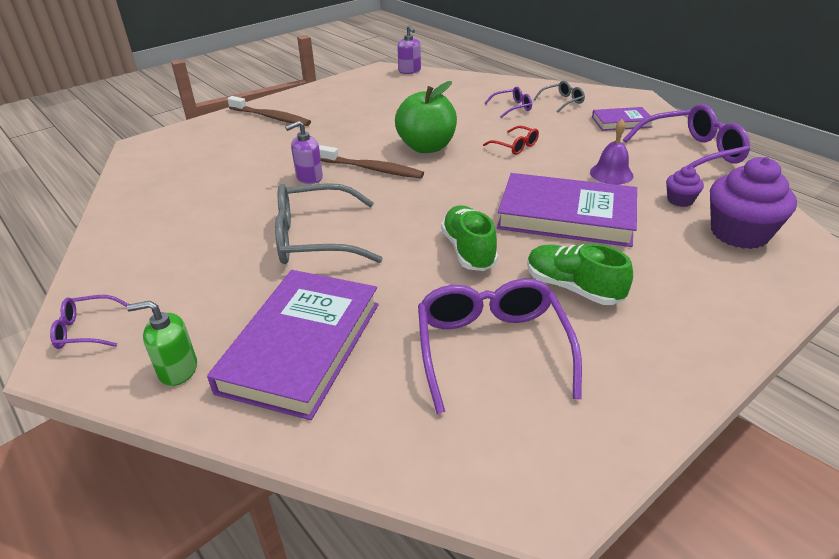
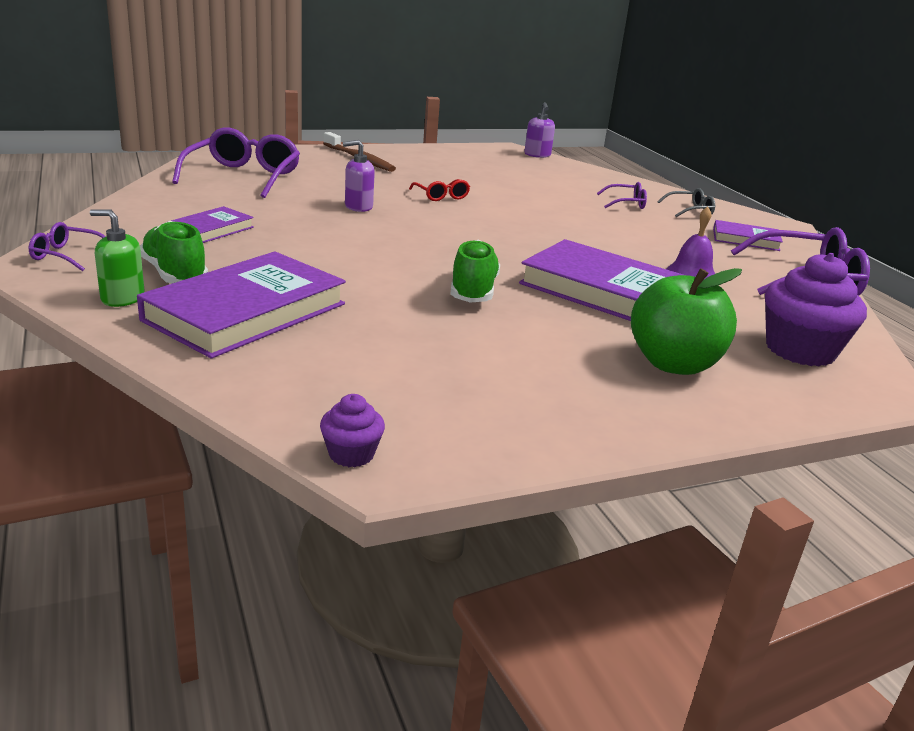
camera: 15 degrees right, 10 degrees down
(201, 249) = (211, 230): none -> purple book
(314, 239) = (324, 248): grey glasses -> none
(372, 169) = (428, 215): brown toothbrush -> none
(426, 147) = (501, 212): green apple -> green apple (673, 364)
(491, 348) = (430, 360): purple glasses -> purple glasses (243, 176)
(515, 146) = (600, 231): red glasses -> red glasses (441, 196)
(573, 288) = (560, 342): green shoe -> green shoe (174, 274)
(680, 200) = (753, 310): purple cupcake -> purple cupcake (351, 454)

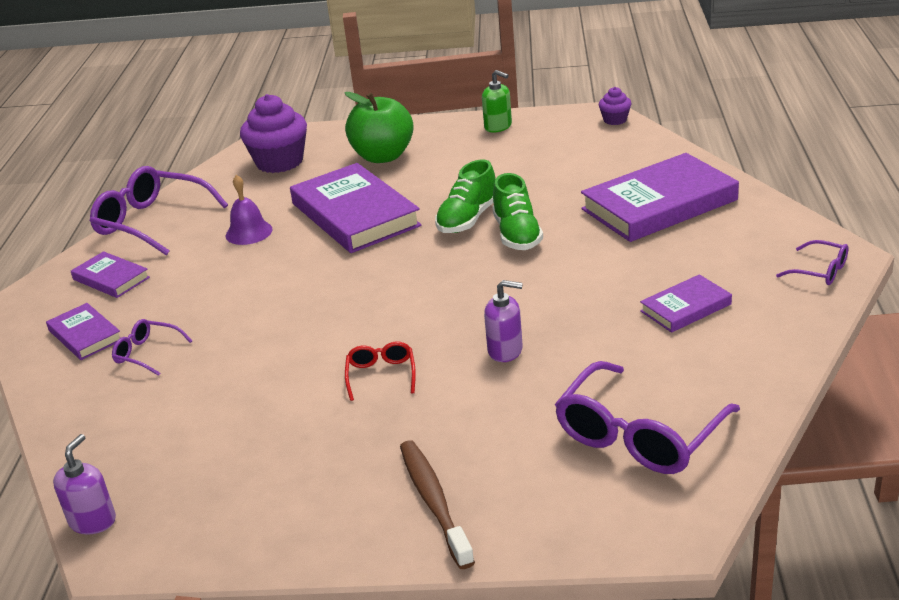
camera: 150 degrees left, 5 degrees up
(122, 298) = (755, 220): green soap dispenser -> green soap dispenser (498, 127)
(174, 274) = (717, 245): green shoe -> green shoe (517, 234)
(690, 210) = (85, 335): grey glasses -> purple book

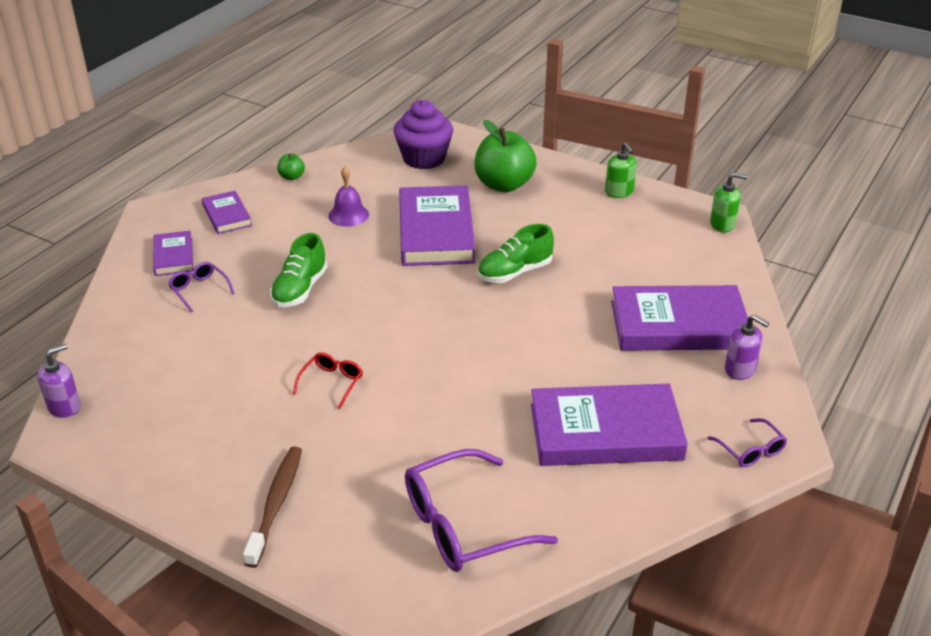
camera: 25 degrees right, 5 degrees up
(151, 222) = (291, 177): purple glasses -> green apple
(505, 350) = (435, 404): purple soap dispenser -> purple soap dispenser (740, 370)
(517, 234) = (539, 303): green shoe -> green shoe (300, 289)
(615, 120) = (722, 224): purple cupcake -> green soap dispenser
(685, 308) = (605, 432): purple book -> purple book, size x1.97

